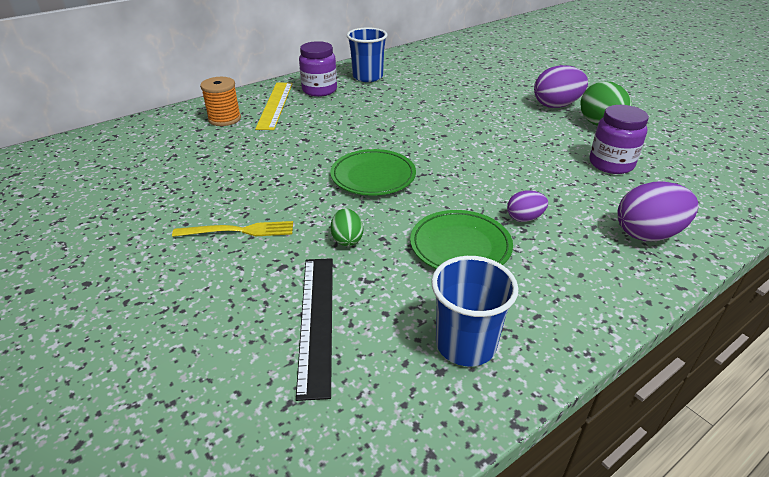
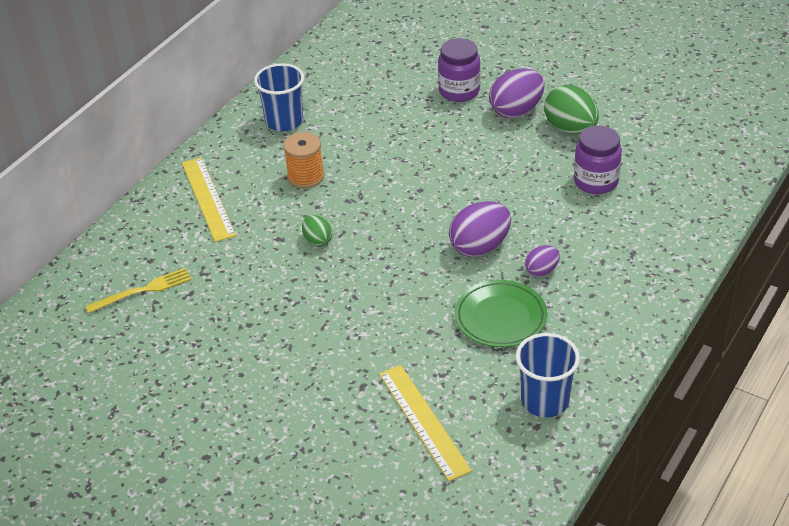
camera: 20 degrees left, 5 degrees up
(224, 119) = (167, 237): orange spool -> orange spool (305, 177)
(239, 231) = (297, 365): yellow fork -> yellow fork (142, 291)
(316, 320) = (423, 421): black ruler -> yellow ruler
(319, 90) = (242, 160): purple jar -> purple jar (459, 91)
(347, 239) = (401, 342): green egg -> green egg (317, 240)
(373, 176) = (380, 266): green plate -> none
(648, 234) = (648, 255): purple egg -> purple egg (480, 247)

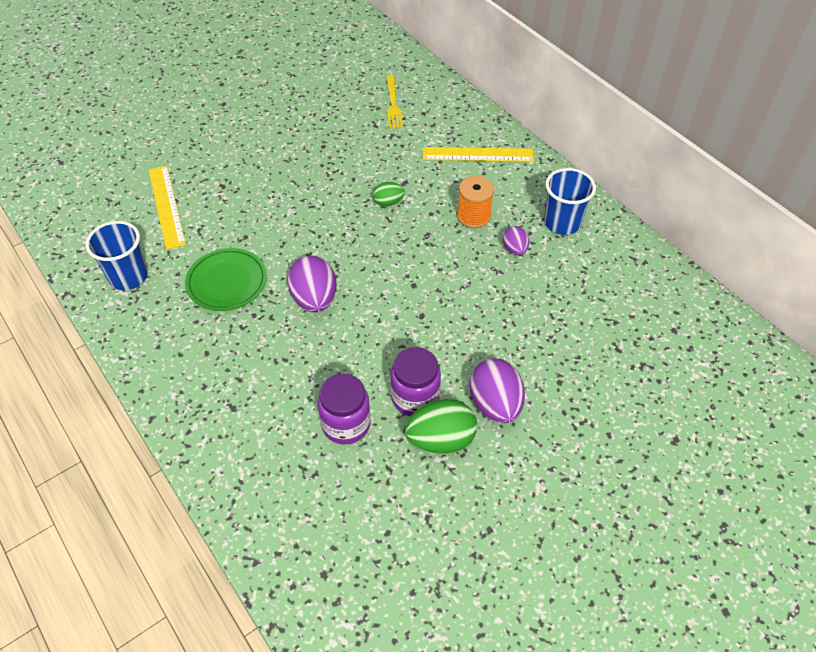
camera: 110 degrees right, 10 degrees up
(423, 421) = (166, 206): yellow ruler -> yellow ruler turned 75 degrees clockwise
(459, 91) = (552, 368): purple jar -> purple jar (415, 398)
(541, 271) = (258, 330): purple egg -> purple egg (514, 249)

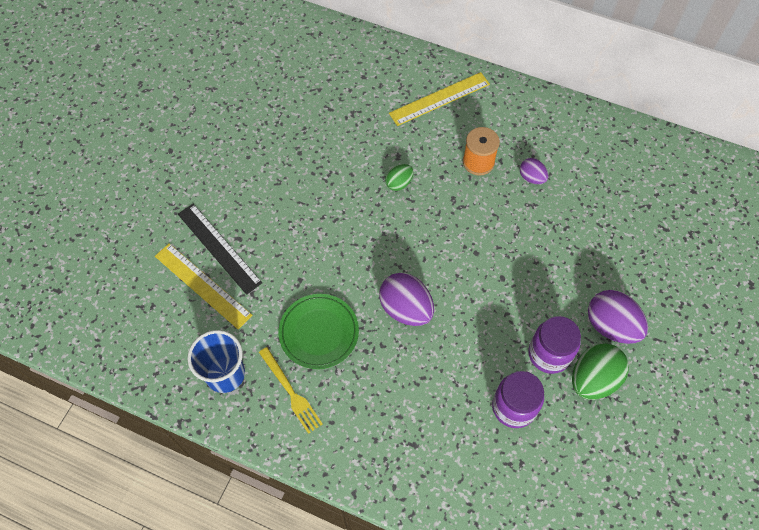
camera: 30 degrees left, 10 degrees up
(202, 185) = (219, 248): none -> black ruler
(393, 104) = (330, 79): yellow fork -> yellow fork (291, 392)
(562, 223) = (551, 134): blue cup -> none

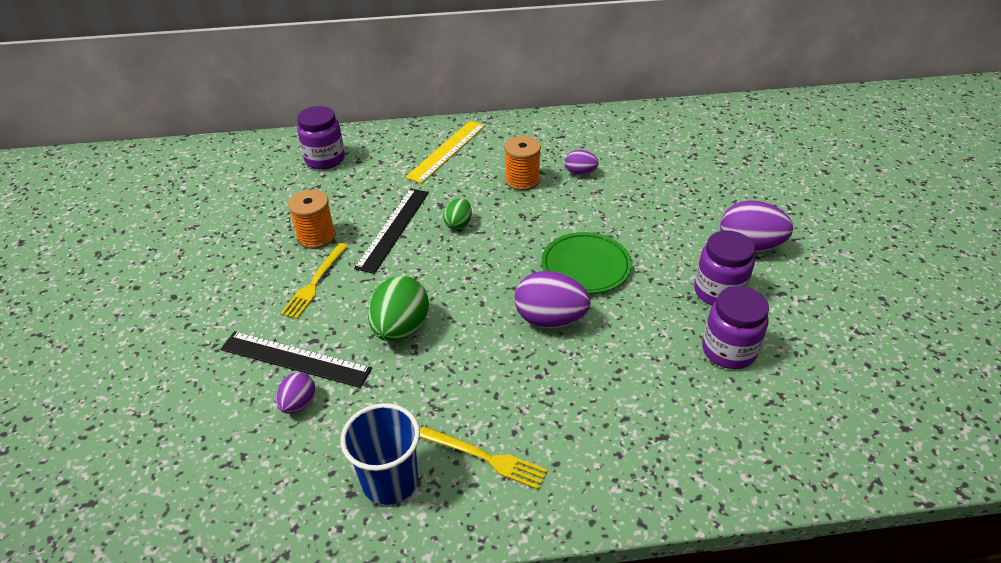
camera: 30 degrees left, 20 degrees down
(203, 285) = (298, 403): yellow ruler -> purple egg
(266, 187) = (315, 282): none -> yellow fork
(290, 142) = (316, 237): none -> orange spool
(319, 333) = (473, 384): green plate -> green plate (586, 266)
(339, 62) = (325, 159): none -> purple jar
(348, 163) = (393, 229): none -> black ruler
(593, 379) = (775, 293): green egg -> green egg (400, 328)

